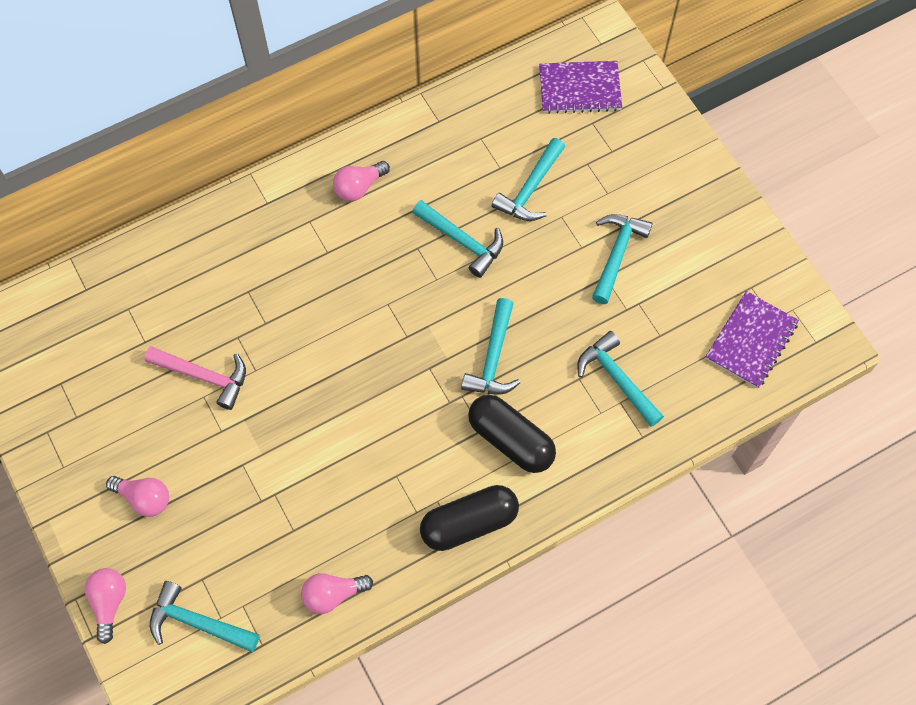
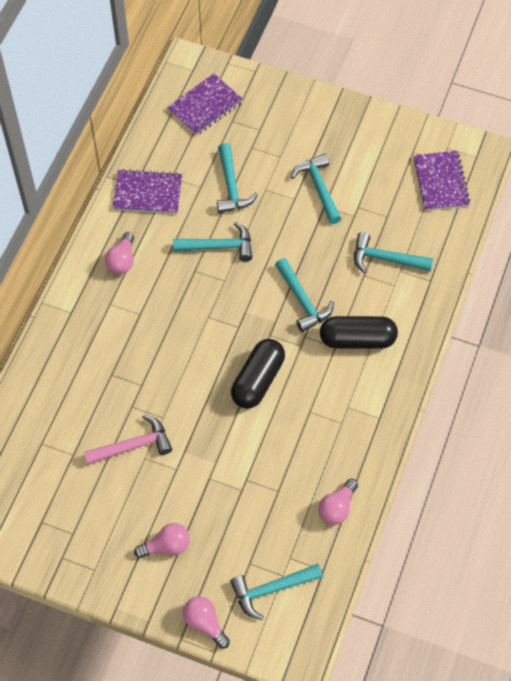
camera: 40 degrees left, 5 degrees down
(443, 137) = (147, 193): none -> purple notebook
(469, 523) = (378, 405): black capsule -> black capsule (258, 380)

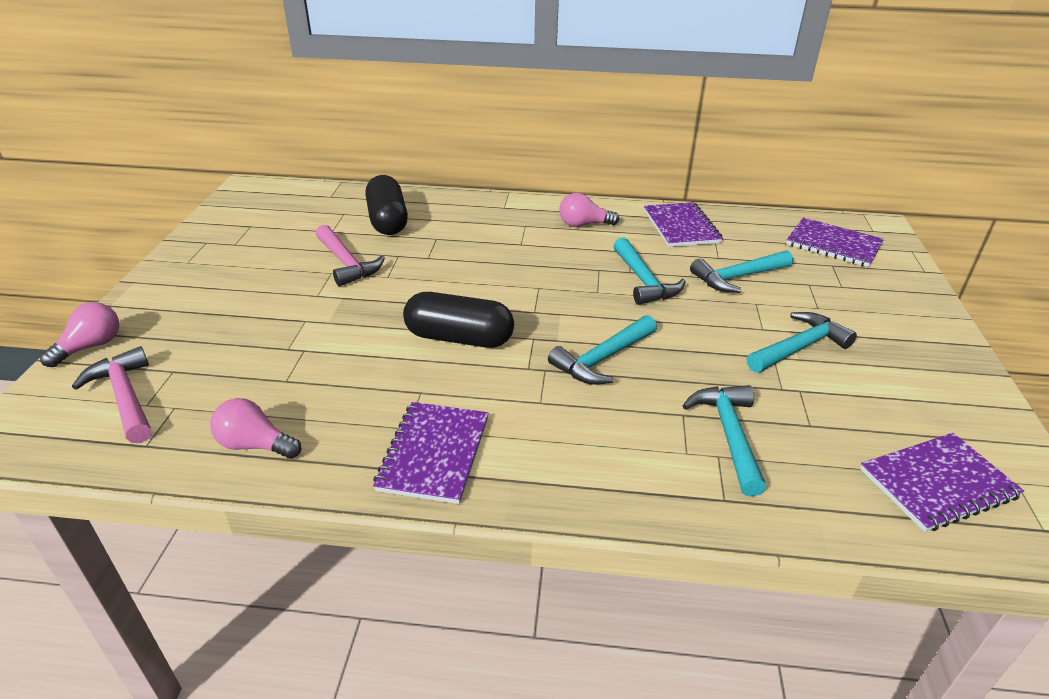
camera: 75 degrees right, 25 degrees down
(166, 546) = (209, 303): pink light bulb -> none
(271, 589) = (125, 397): turquoise hammer -> pink hammer
(357, 340) = (562, 424): black capsule -> black capsule (387, 220)
(366, 411) = (434, 453): none -> purple notebook

